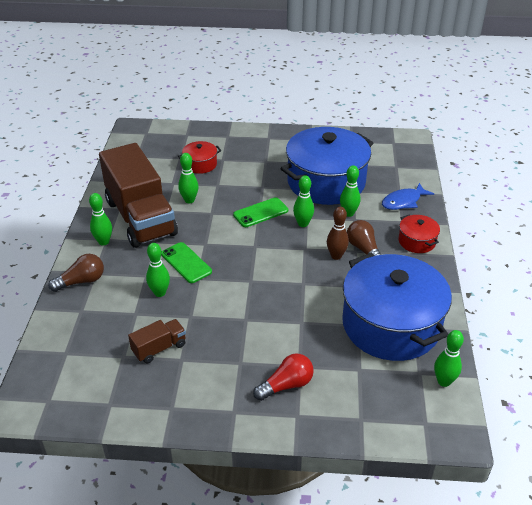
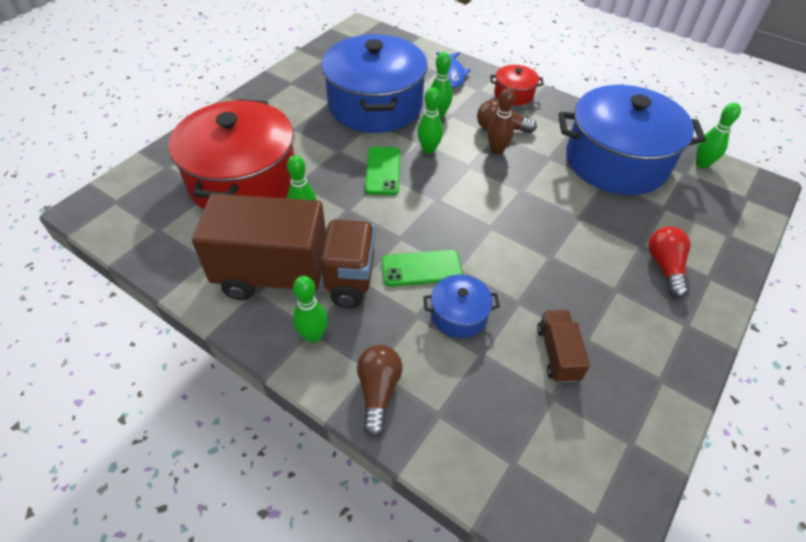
camera: 60 degrees left, 10 degrees up
(160, 293) = (459, 315): green bowling pin -> blue pot
(200, 164) = (243, 180): red pot -> red pot, size x2.30

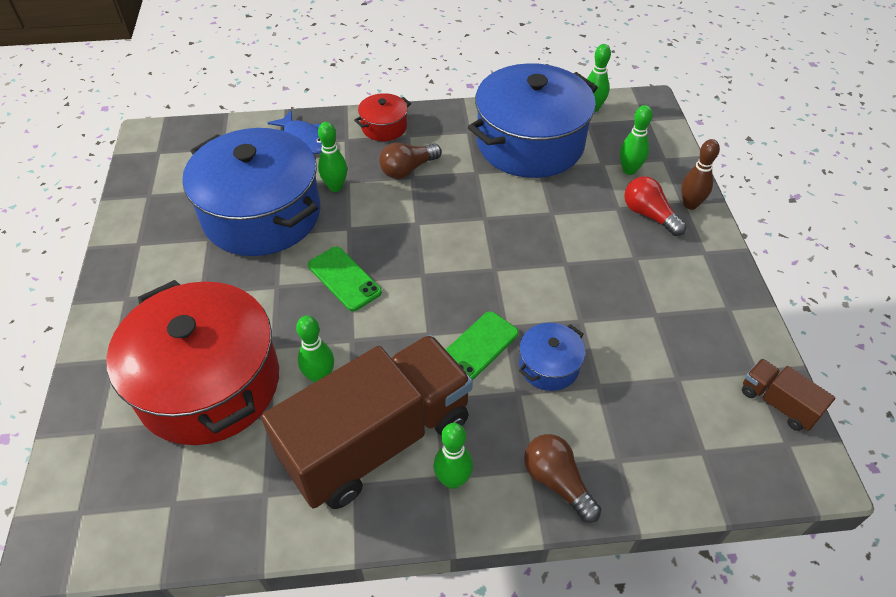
camera: 40 degrees left, 0 degrees up
(429, 149) = (364, 230): green bowling pin -> green bowling pin (629, 170)
(497, 150) = (426, 192): brown bowling pin -> brown bowling pin (690, 204)
(557, 354) = (648, 341): brown truck -> brown truck (778, 403)

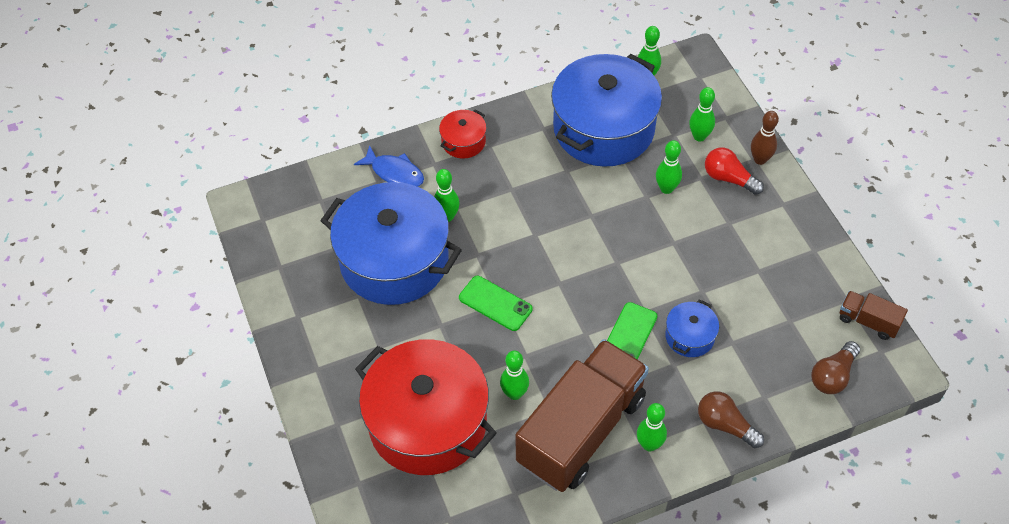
camera: 15 degrees left, 5 degrees up
(408, 169) = (504, 182): brown light bulb -> brown light bulb (832, 375)
(576, 210) = (666, 188): none -> green bowling pin

